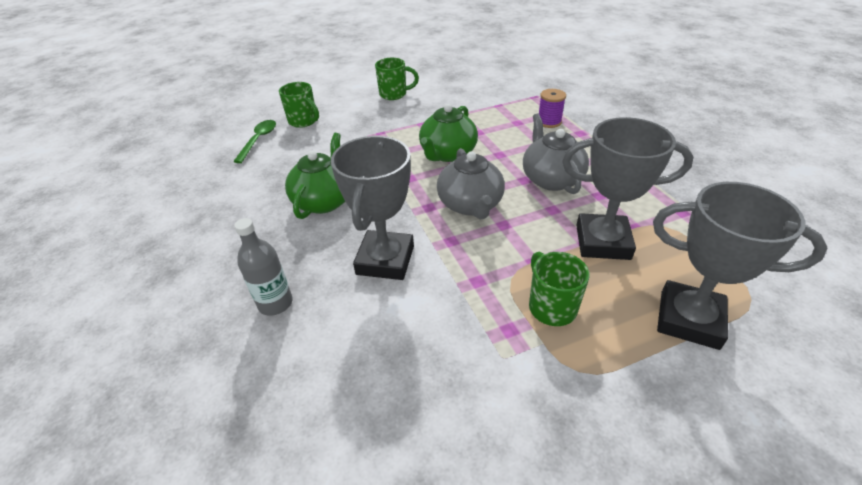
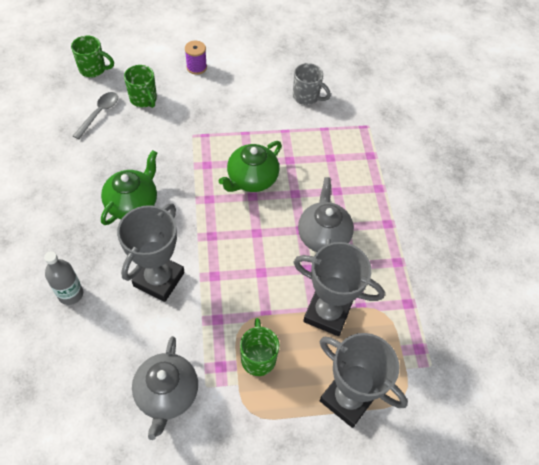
camera: 10 degrees right, 15 degrees up
(258, 140) = (99, 114): green spoon -> grey spoon
(394, 94) = (236, 85): green mug -> green mug (93, 69)
(467, 89) = (306, 97): none -> grey mug
(470, 205) = (245, 244): grey teapot -> grey teapot (167, 394)
(549, 122) = (358, 165): purple spool -> purple spool (196, 67)

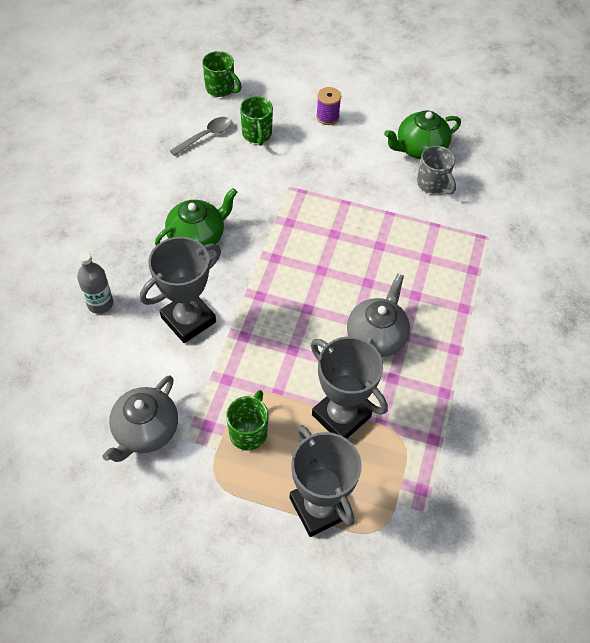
camera: 25 degrees right, 0 degrees up
(251, 179) = (329, 252): green teapot -> green teapot (420, 149)

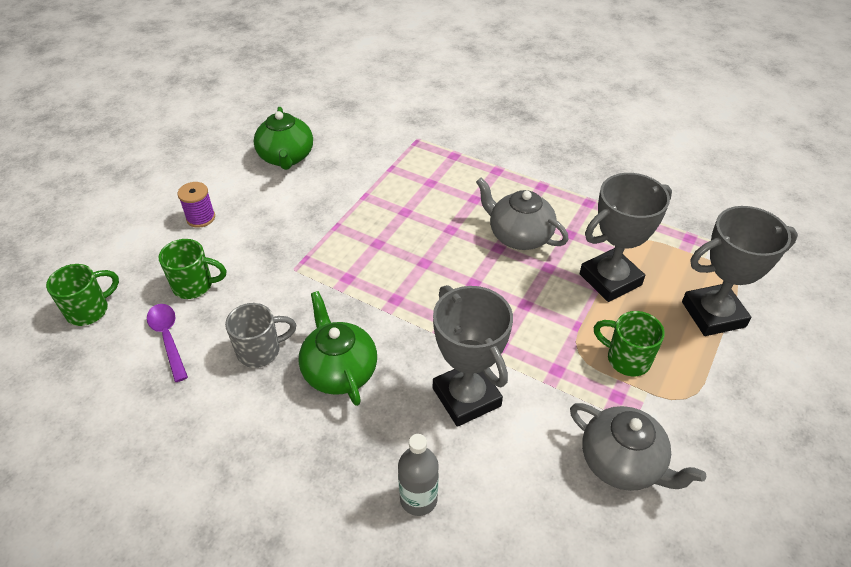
camera: 75 degrees left, 10 degrees down
(206, 136) = (168, 338): grey spoon -> purple spoon
(432, 184) = (338, 159): grey mug -> grey mug (260, 351)

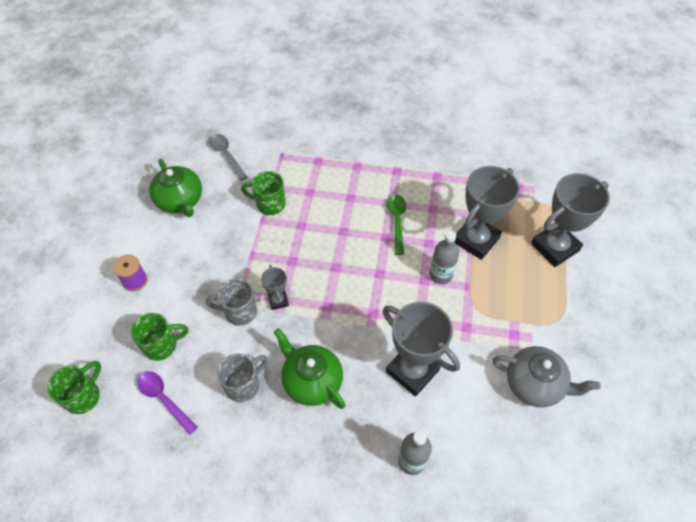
camera: 20 degrees left, 10 degrees up
(294, 277) = (239, 311): none -> grey mug
(342, 278) = (278, 300): none -> grey trophy
(356, 128) = (226, 155): none -> grey spoon
(519, 236) = (397, 221): grey teapot -> green spoon
(548, 304) = (440, 275): none -> grey bottle
(626, 359) = (510, 302): green mug -> green mug (269, 204)

